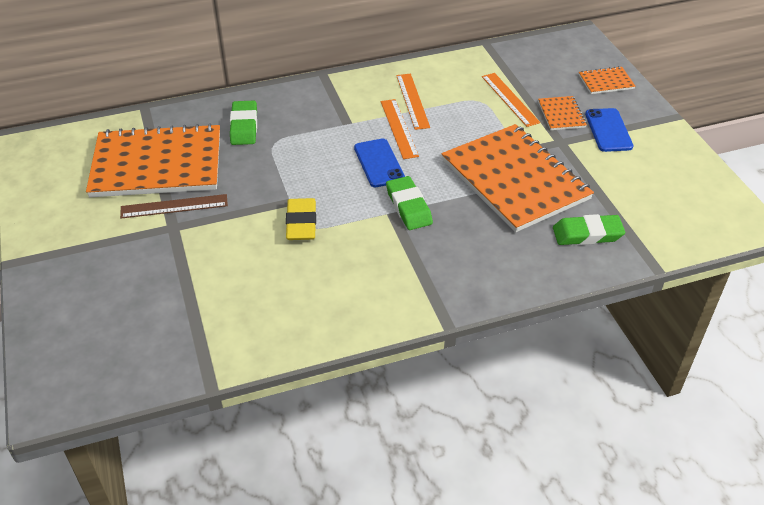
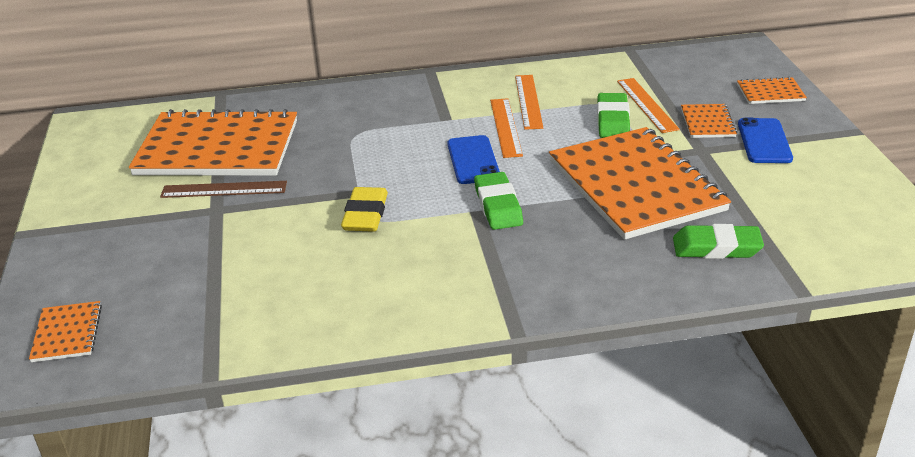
camera: 10 degrees right, 10 degrees down
(78, 358) = (67, 333): none -> orange notebook
(244, 126) = (326, 117): green eraser -> green eraser (612, 120)

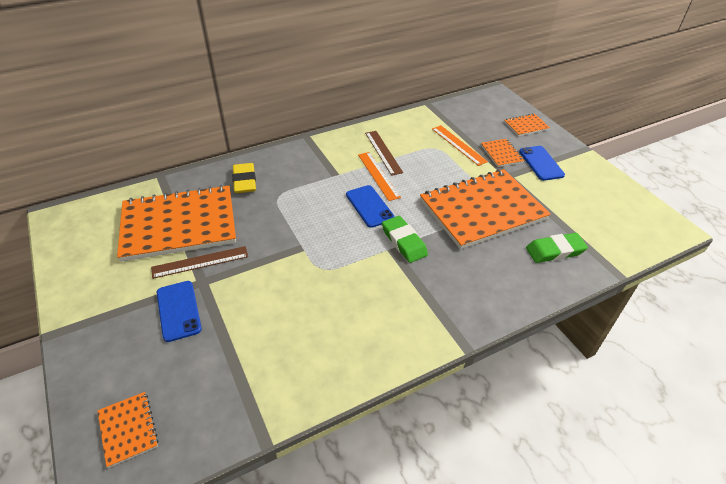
camera: 20 degrees left, 10 degrees up
(175, 233) = (178, 310): none -> blue phone
(365, 215) = (316, 266): yellow eraser -> yellow eraser (244, 181)
(528, 101) = (383, 152): orange ruler -> brown ruler
(612, 120) = (444, 160): green eraser -> none
(635, 185) = (482, 210): orange notebook -> orange notebook turned 75 degrees counterclockwise

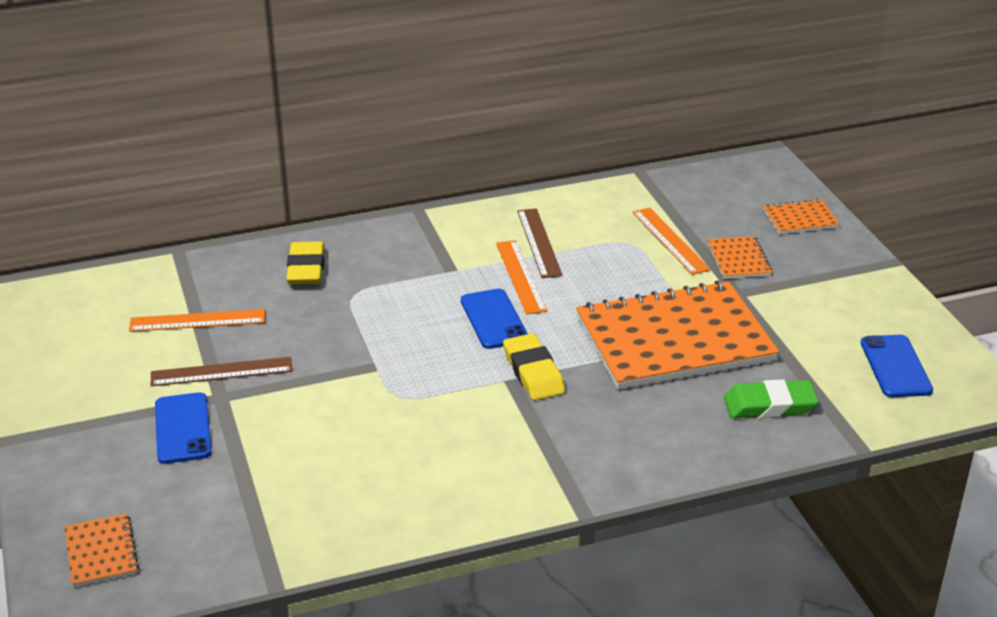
camera: 10 degrees right, 10 degrees down
(179, 225) = (197, 321): orange notebook -> orange ruler
(404, 242) = (533, 372): green eraser -> yellow eraser
(541, 163) = (801, 279): blue phone -> blue phone (895, 366)

